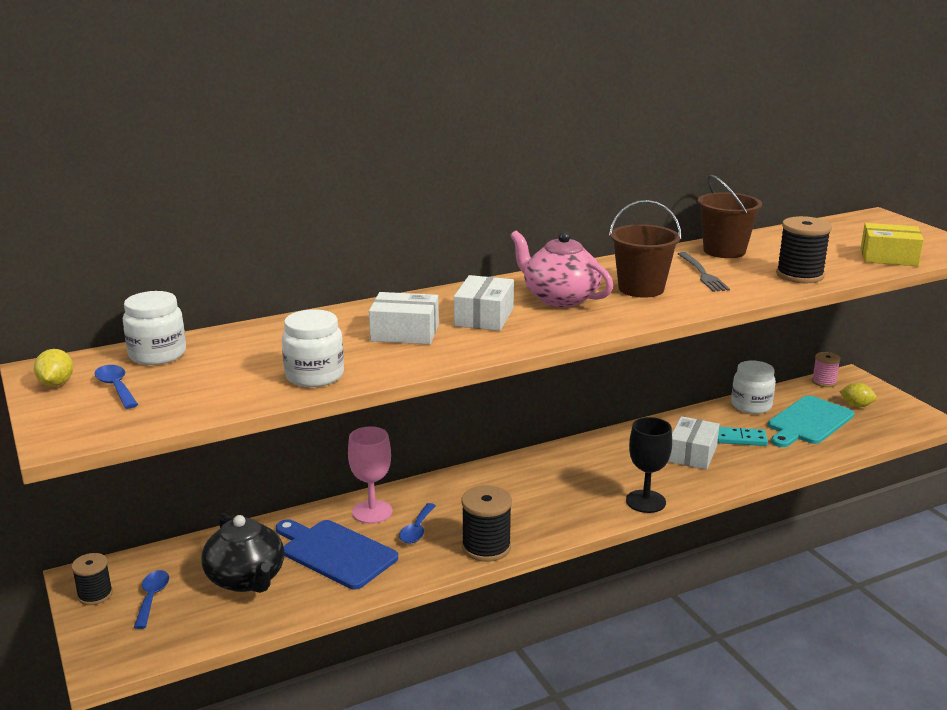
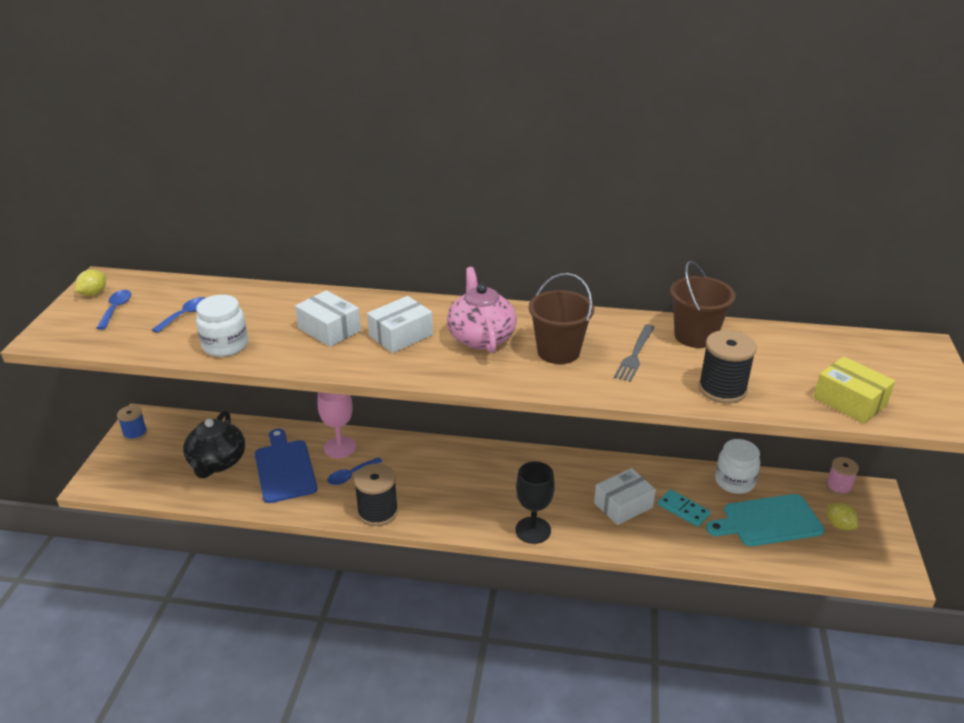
camera: 35 degrees right, 10 degrees up
(95, 595) = (135, 433): black spool -> blue spool
(152, 597) = (158, 450): blue spoon -> blue spoon (186, 315)
(157, 354) = (170, 290): white jar -> none

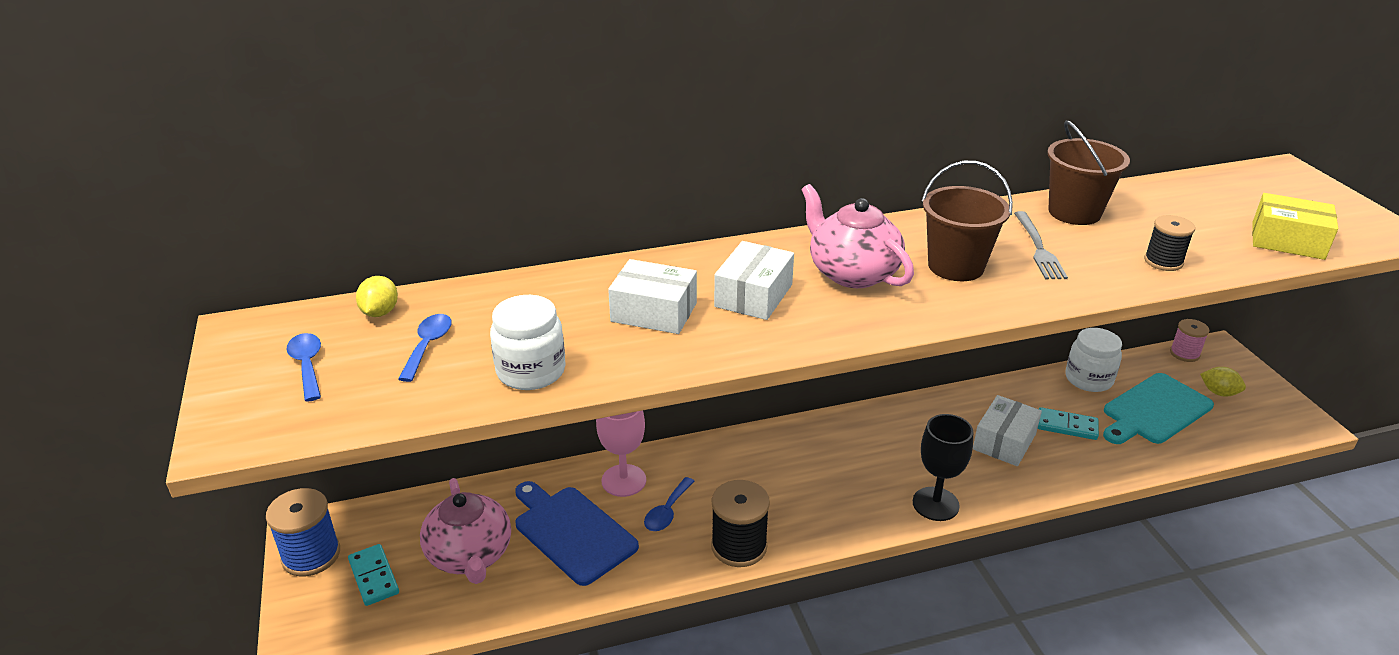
camera: 25 degrees left, 0 degrees up
(93, 293) = (246, 353): yellow lemon -> yellow lemon (380, 312)
(135, 433) = (311, 555): blue spool -> blue spool, size x1.57
(157, 457) = (373, 577): none -> turquoise domino
(217, 463) = (470, 555): black teapot -> pink teapot
(722, 389) = (1163, 261): black spool -> black spool, size x0.64

